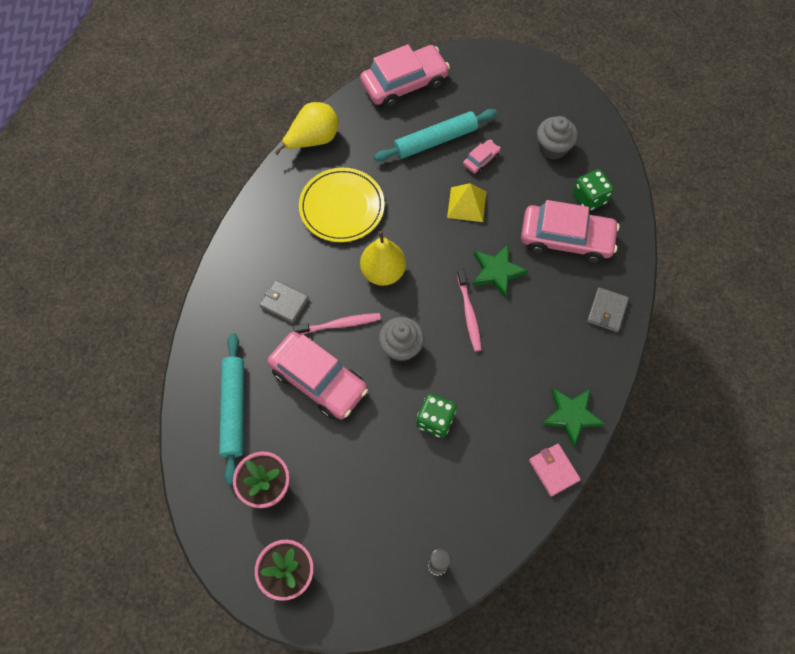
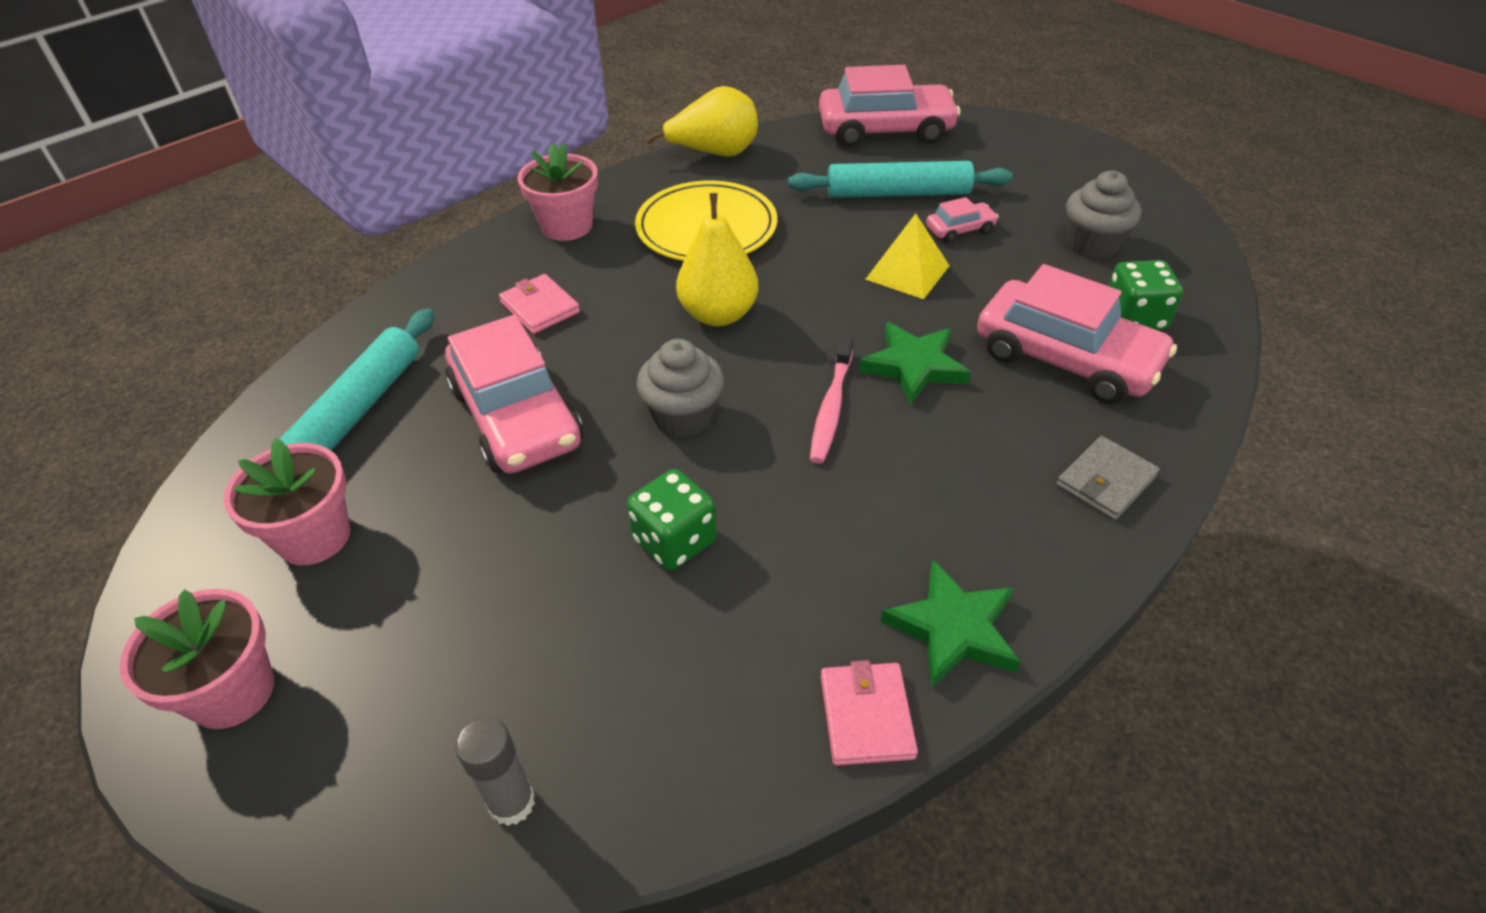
camera: 25 degrees right, 20 degrees down
(260, 234) = (567, 226): none -> pink flower pot
(284, 302) = (540, 307): grey wallet -> pink wallet
(340, 324) = (604, 357): pink toothbrush -> none

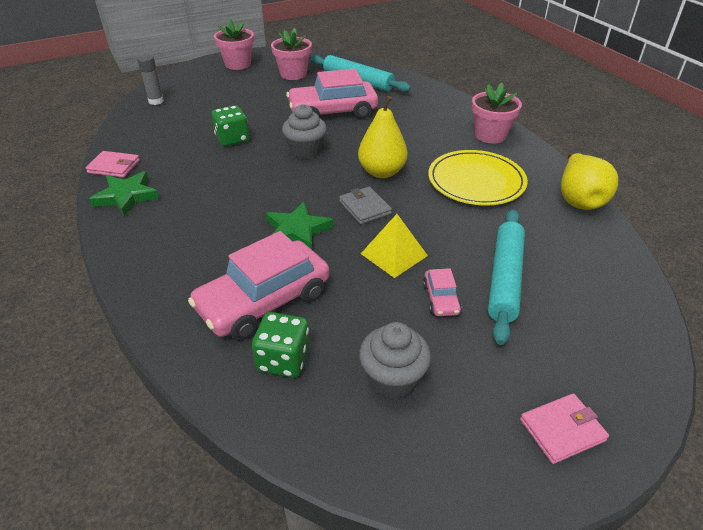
camera: 105 degrees right, 5 degrees down
(540, 307) = (412, 122): pink wallet -> pink wallet (562, 430)
(831, 407) = (283, 194): pink toothbrush -> none
(885, 130) = (623, 302): pink car -> none
(1105, 481) = (157, 276): grey wallet -> grey wallet (365, 208)

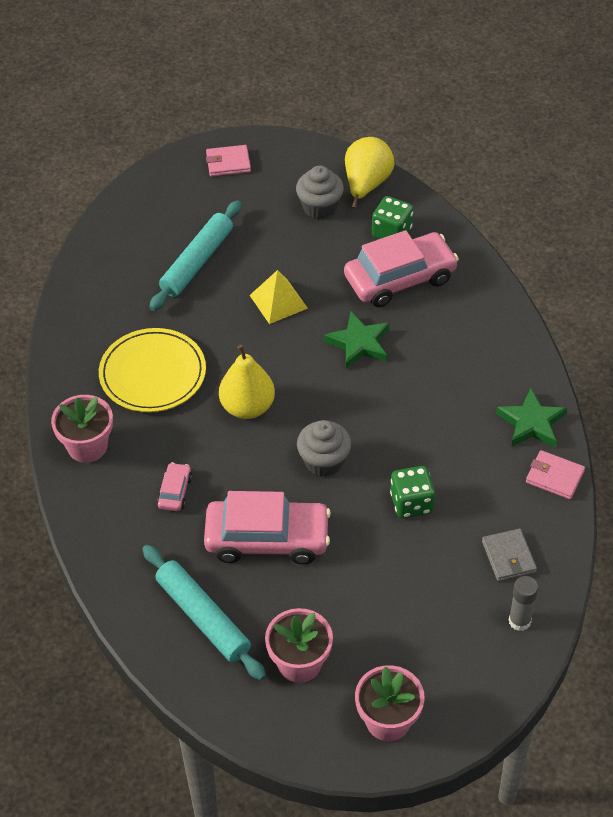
camera: 165 degrees left, 10 degrees up
(365, 208) = (285, 359): grey wallet -> grey wallet (508, 557)
(441, 299) = (258, 255): pink car -> pink car (175, 492)
(579, 199) = (66, 330): yellow pear -> yellow pear (366, 185)

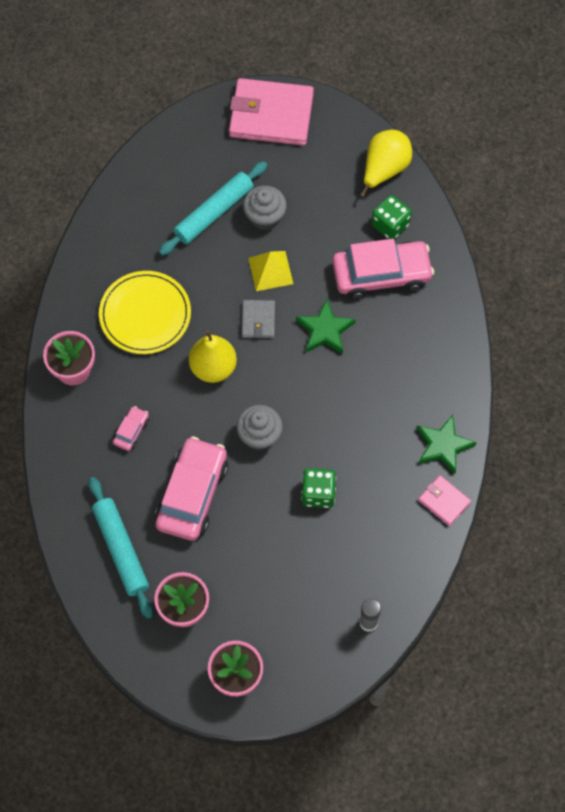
camera: 15 degrees right, 15 degrees up
(228, 163) = (271, 115): pink wallet -> pink wallet, size x2.06
(267, 539) = (192, 494): pink car -> pink car turned 90 degrees counterclockwise
(320, 207) = (336, 183): grey cupcake -> grey cupcake (265, 217)
(508, 557) = (380, 564): grey wallet -> grey wallet (258, 320)

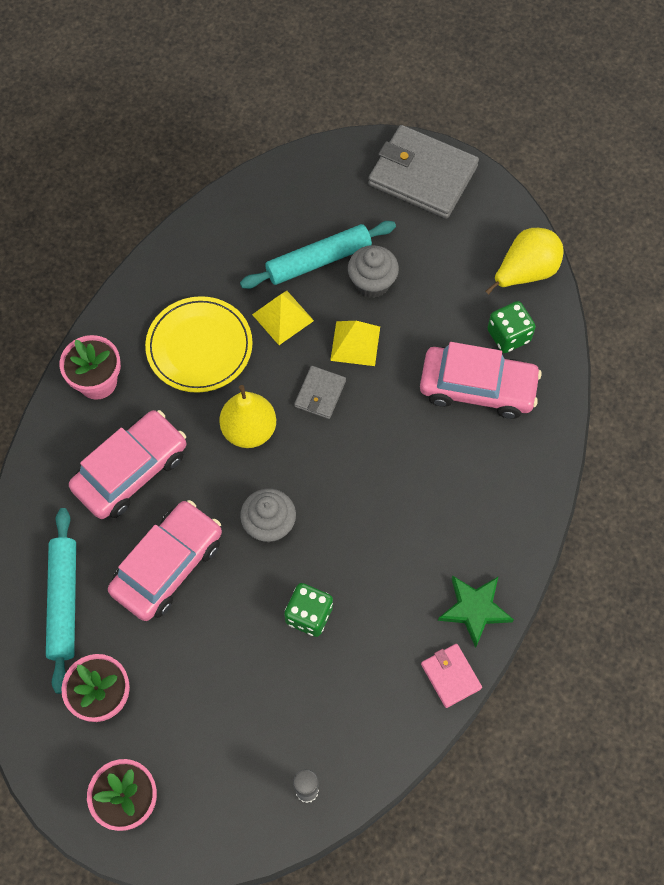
camera: 20 degrees right, 0 degrees up
(131, 431) = (131, 470): pink car -> pink car, size x2.23
(203, 268) = (283, 317): none -> yellow pyramid
(271, 115) = (422, 175): pink wallet -> grey wallet
(325, 330) = (390, 429): green star -> none

